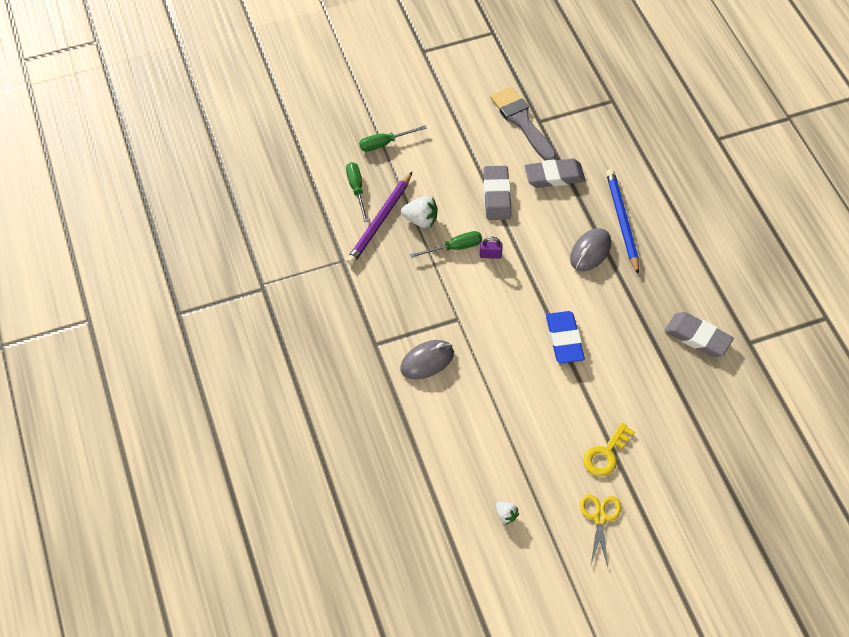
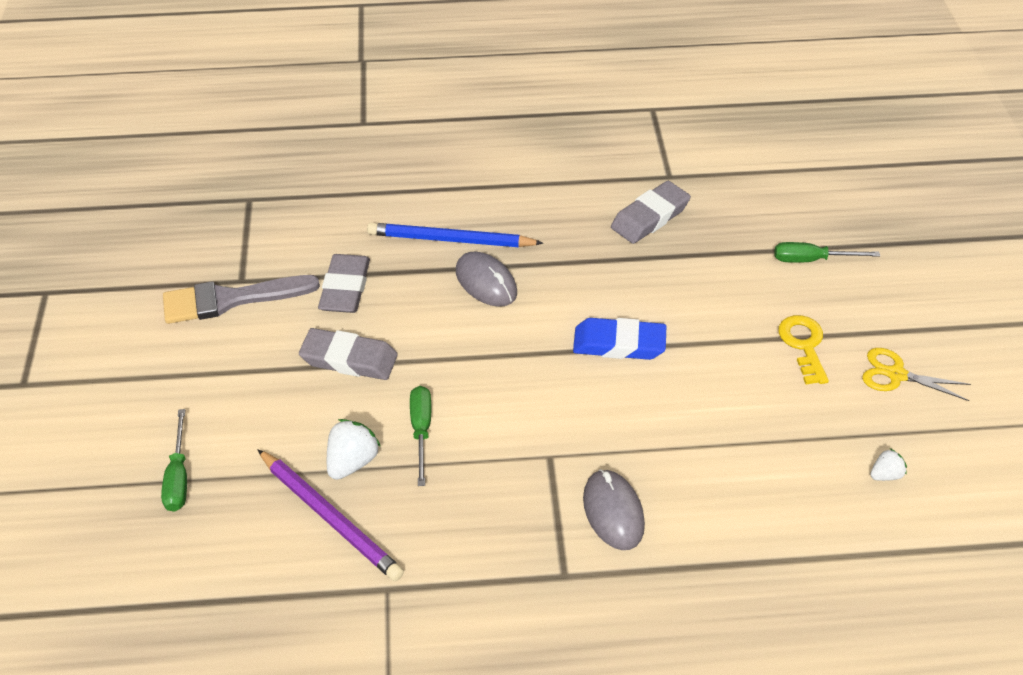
camera: 75 degrees left, 10 degrees down
(357, 189) = (252, 537): green screwdriver -> green screwdriver (811, 260)
(490, 255) = (450, 391): purple padlock -> none
(606, 454) = (803, 345): yellow key -> yellow key turned 150 degrees counterclockwise

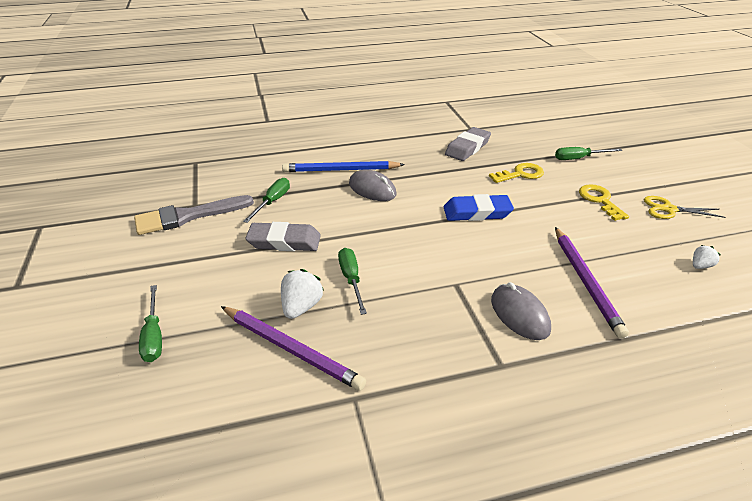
camera: 10 degrees left, 10 degrees down
(345, 288) = (272, 202): grey eraser -> green screwdriver
(709, 280) = (520, 174): none -> yellow key
(718, 476) = (585, 281): none -> purple pencil

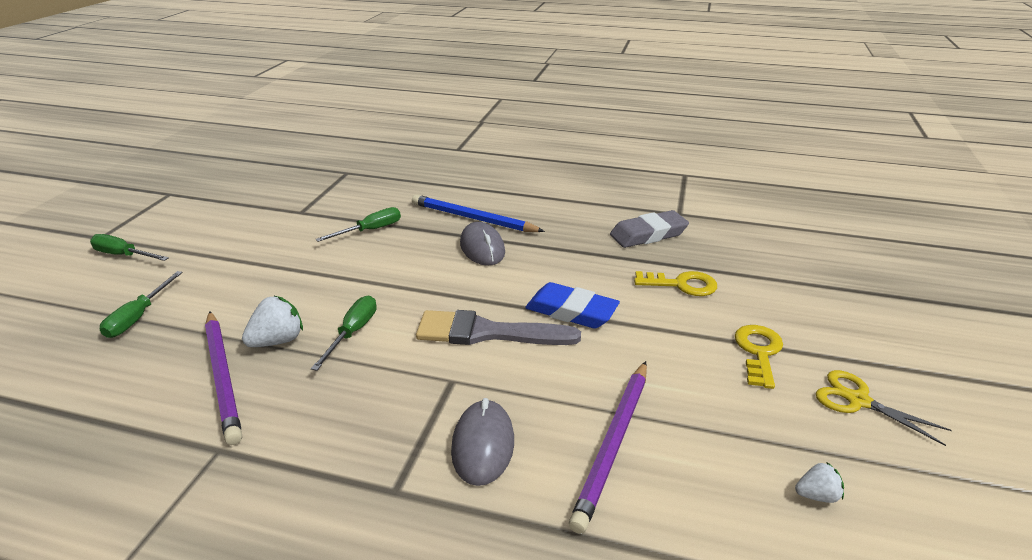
camera: 30 degrees right, 5 degrees down
(187, 216) = (283, 221): grey brush -> grey brush (487, 332)
(284, 241) = (336, 272): grey eraser -> none
(579, 158) = (791, 290): green screwdriver -> green screwdriver (124, 255)

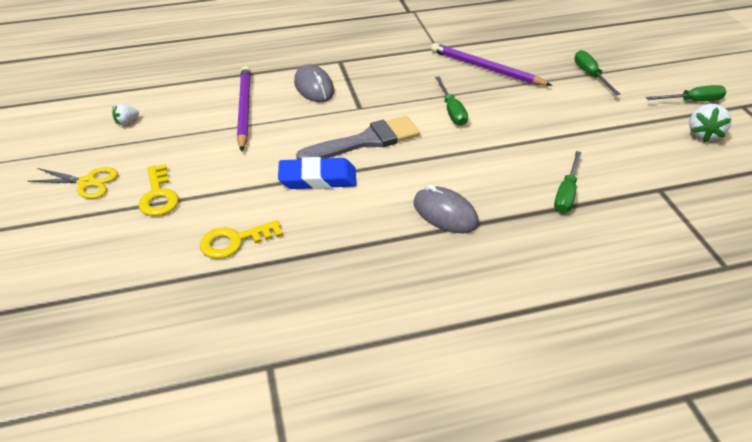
camera: 150 degrees right, 10 degrees up
(277, 341) = (488, 92): white strawberry -> white strawberry (703, 134)
(473, 218) = (495, 250): blue pencil -> none
(648, 234) = (293, 303): grey eraser -> none

